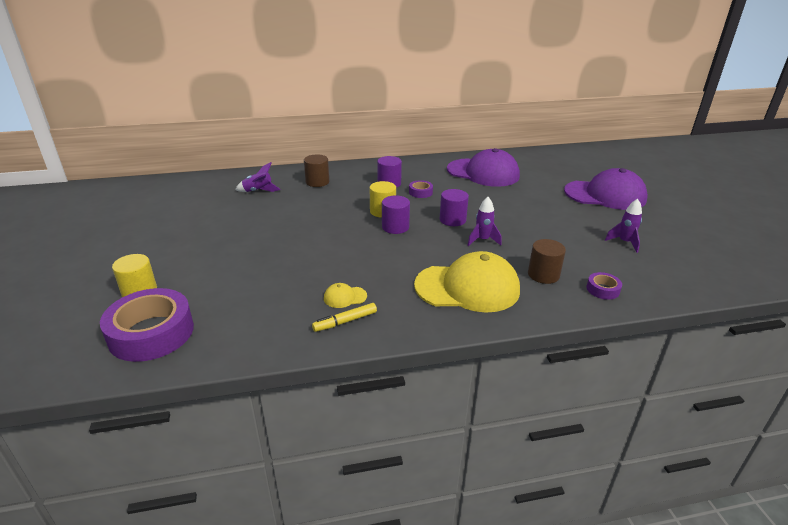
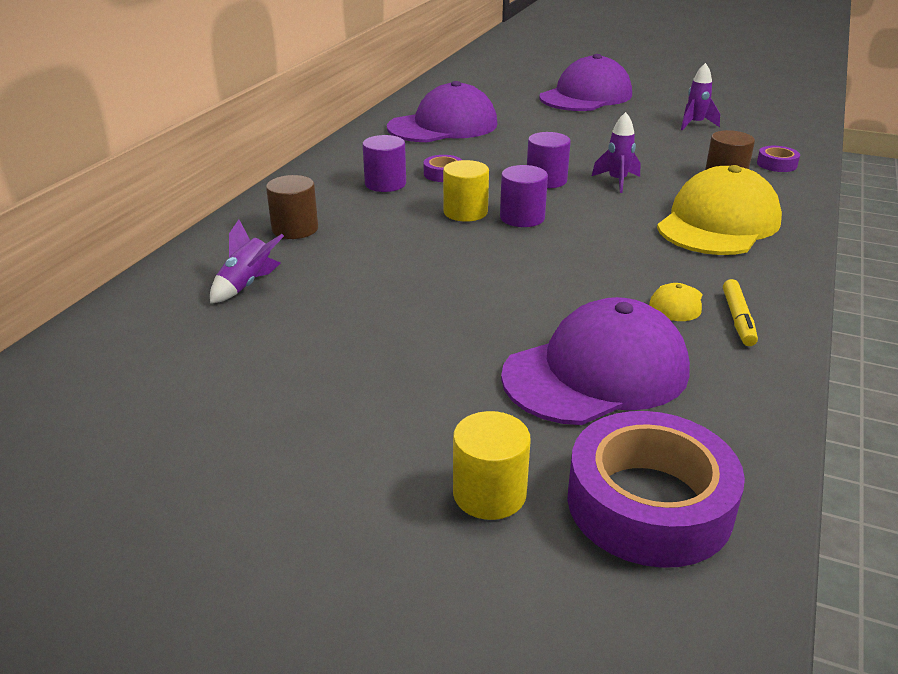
camera: 55 degrees left, 0 degrees up
(251, 291) = (596, 373): none -> purple cap

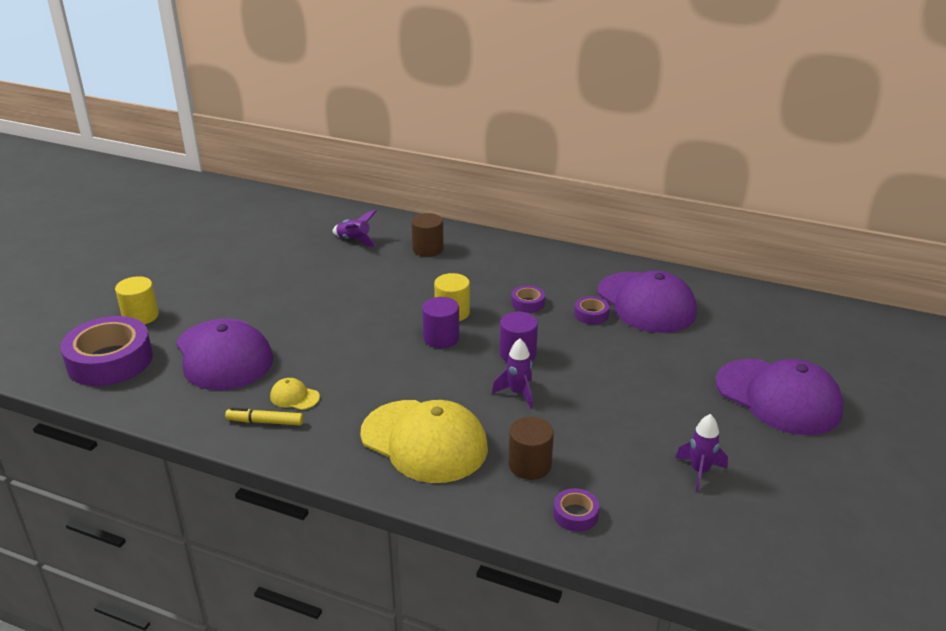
camera: 90 degrees right, 0 degrees up
(385, 184) = (505, 278): purple cylinder -> none
(466, 147) = (591, 314): none -> purple tape

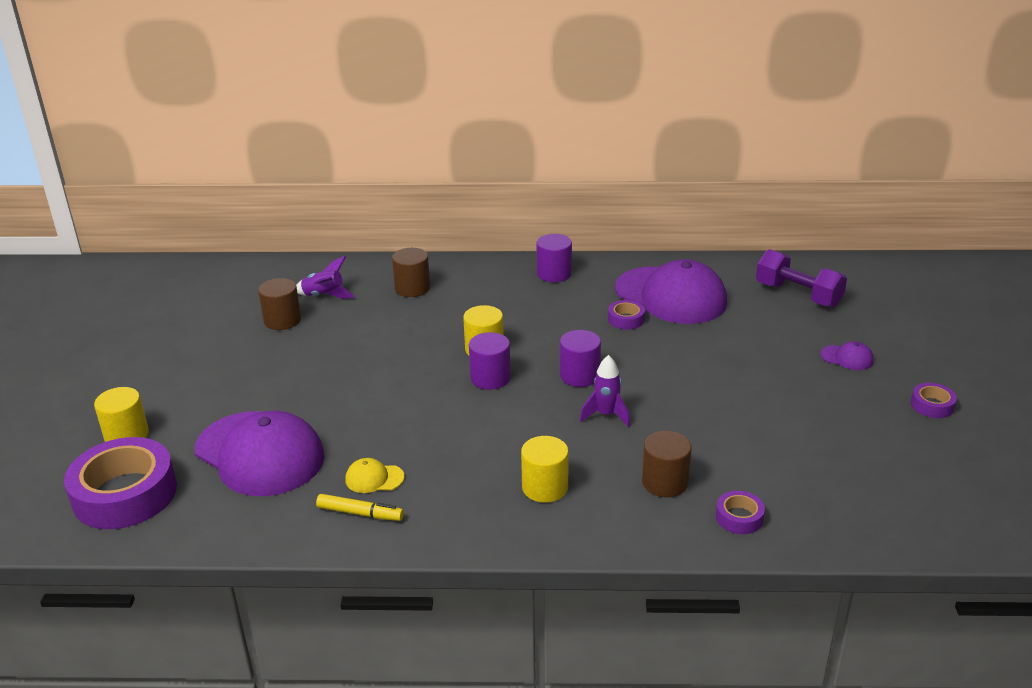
camera: 20 degrees left, 0 degrees up
(265, 422) = (360, 513): yellow marker -> yellow marker turned 150 degrees counterclockwise
(310, 253) = (282, 320): none -> brown cylinder
(424, 441) = (545, 487): yellow cap -> yellow cylinder
(527, 303) = (555, 322): purple tape -> purple tape (932, 405)
(554, 261) = (554, 274): none -> purple cylinder
(699, 472) = (823, 445): purple rocket -> none
(768, 328) = (798, 295): none -> purple dumbbell
(778, 397) = (847, 358): purple cap -> purple cap, size x0.40

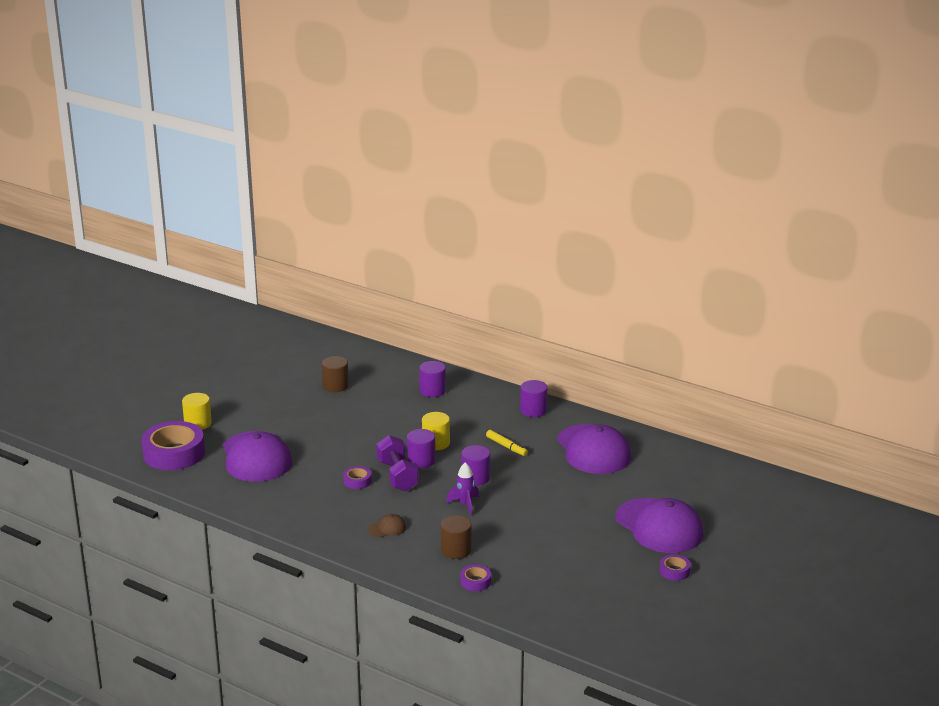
camera: 30 degrees right, 5 degrees down
(324, 296) = (374, 378): purple rocket -> none
(360, 513) = (279, 505): yellow marker -> yellow marker (506, 446)
(374, 478) = (302, 491): yellow cap -> none
(412, 288) = (432, 391): brown cylinder -> purple cylinder
(545, 487) = (387, 528): yellow cylinder -> brown cap
(626, 319) = (545, 455): purple tape -> purple tape (357, 481)
(798, 295) = (682, 478): purple dumbbell -> purple dumbbell (397, 476)
(847, 358) = (659, 526): purple cap -> purple cap, size x2.49

